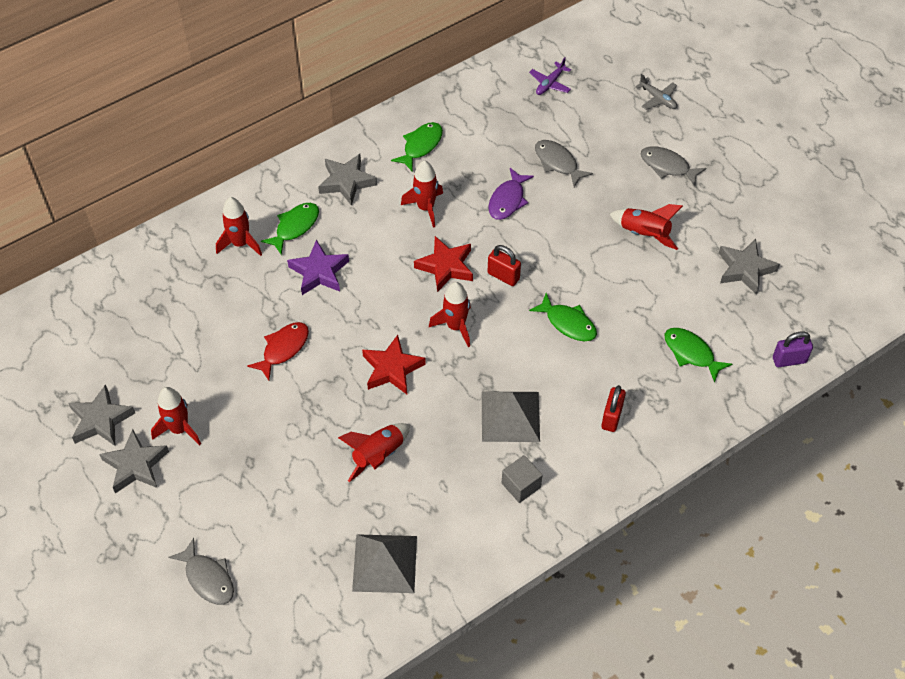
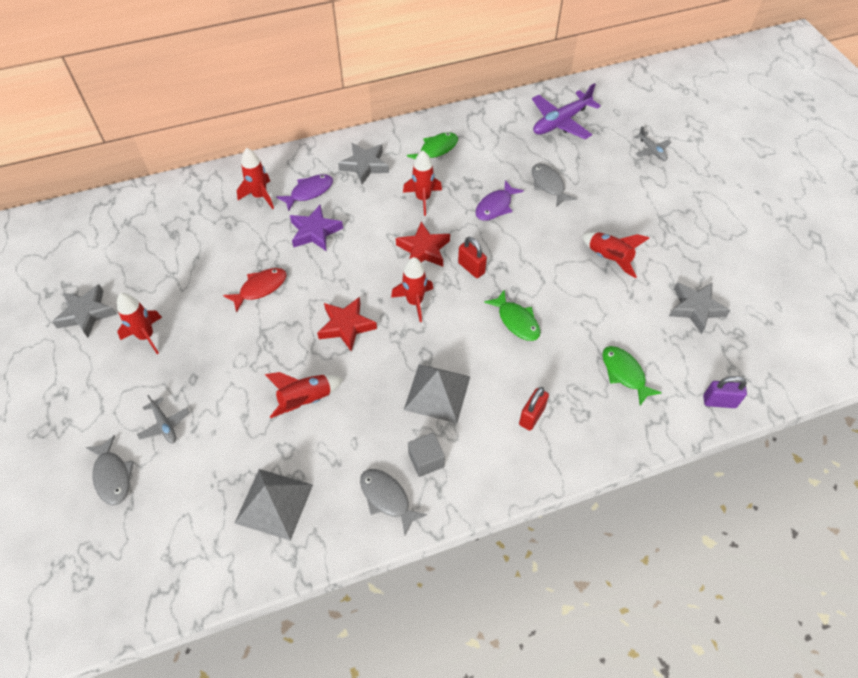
camera: 15 degrees right, 0 degrees up
(136, 465) = (97, 358): grey star -> none
(240, 515) = (165, 425): none -> grey plane
(295, 227) = (309, 192): green fish -> purple fish
(550, 83) = (561, 122): purple plane -> purple plane, size x1.89
(667, 166) = (645, 206): grey fish -> grey fish (387, 498)

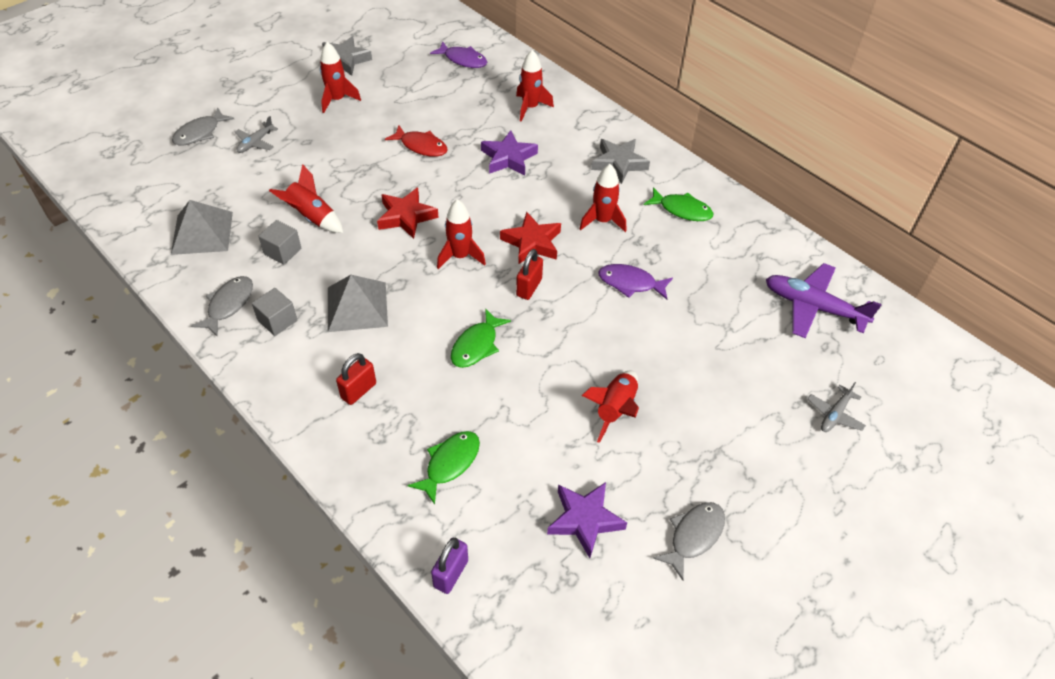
camera: 65 degrees right, 5 degrees down
(309, 192) = (556, 137): purple fish -> purple fish (463, 60)
(339, 436) = (282, 251): none -> grey cube
(532, 416) = (358, 391): red padlock -> red padlock turned 60 degrees counterclockwise
(548, 185) = (696, 322): grey fish -> grey fish (693, 536)
(695, 308) = (585, 520): grey star -> purple star
(719, 402) = (451, 573): purple padlock -> purple padlock turned 45 degrees clockwise

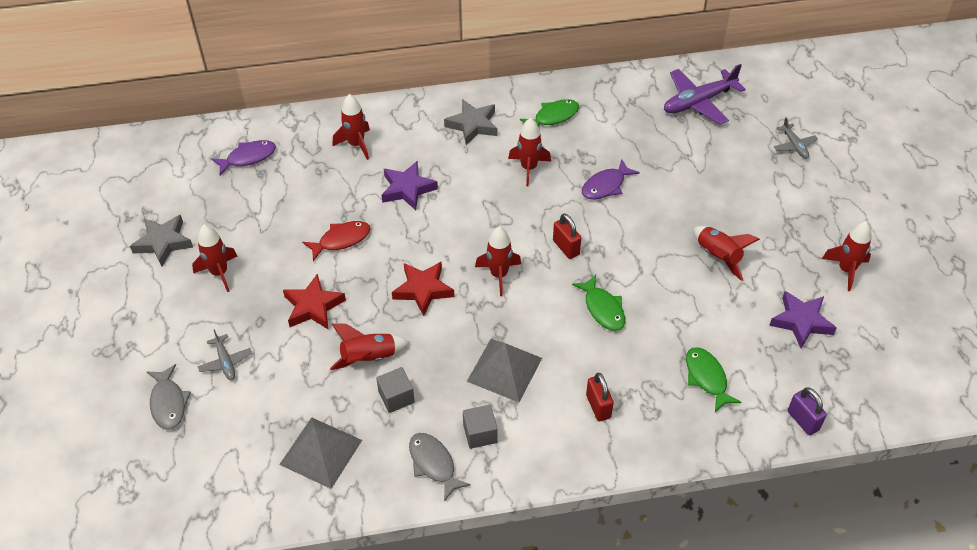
camera: 55 degrees left, 0 degrees up
(532, 242) = (519, 222): red star -> red star (313, 307)
(693, 536) = (846, 270): grey fish -> red rocket

